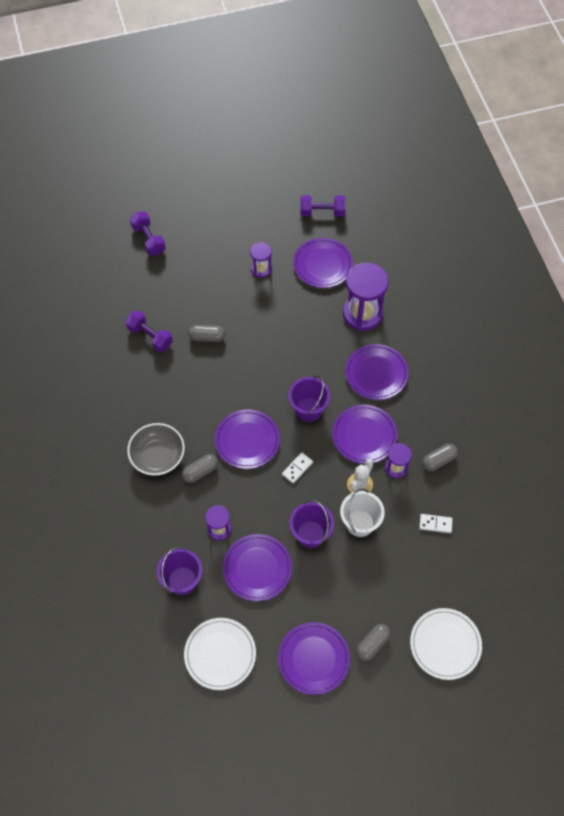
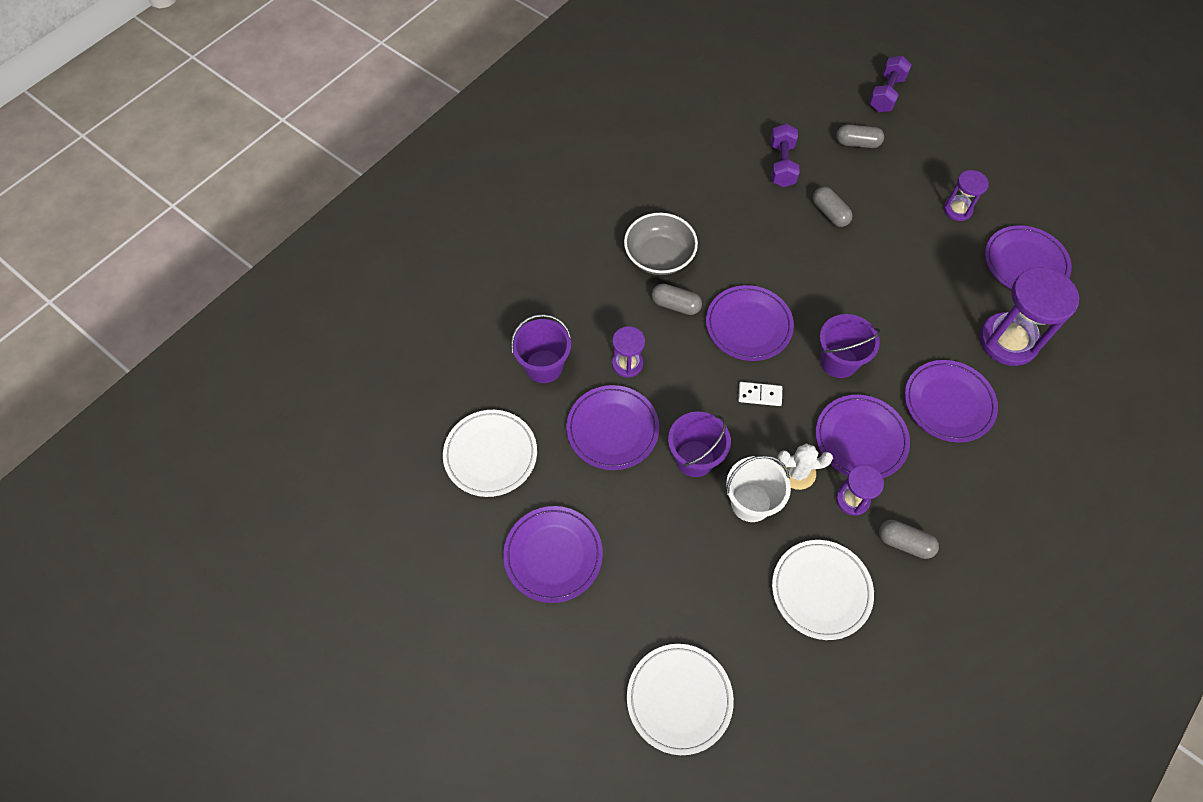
camera: 55 degrees right, 0 degrees up
(322, 212) = (1088, 221): purple dumbbell -> none
(372, 644) = (617, 610): grey capsule -> grey capsule (857, 143)
(435, 524) = (821, 590): white domino -> white plate

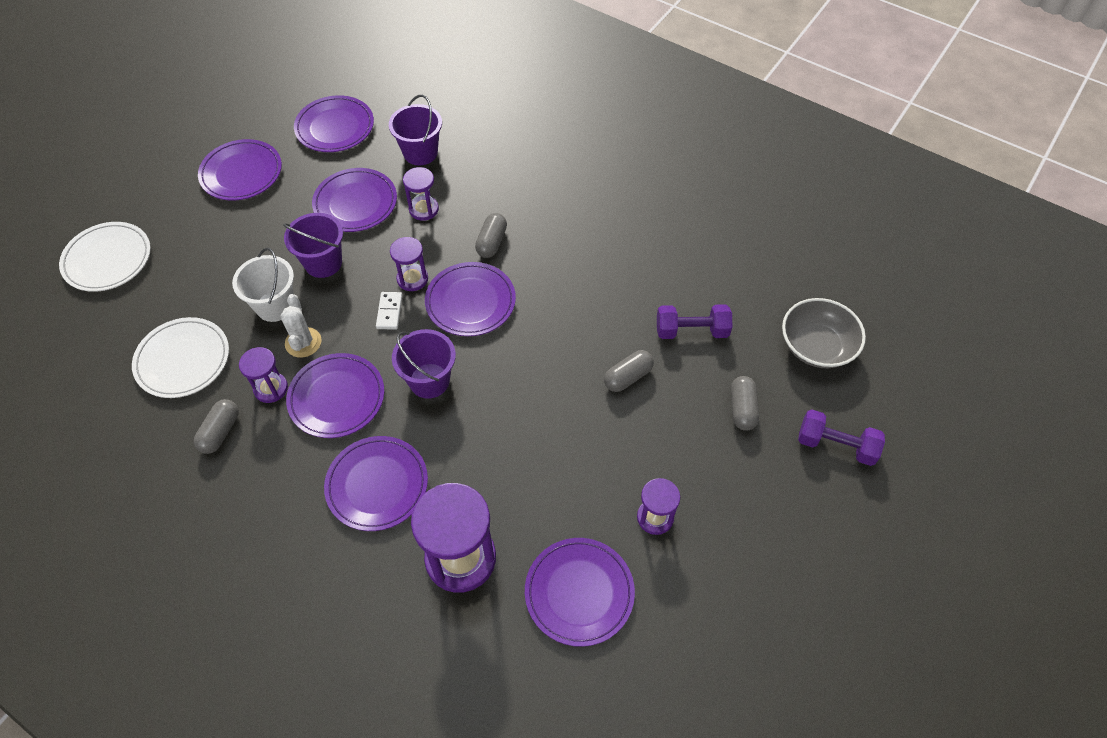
camera: 85 degrees right, 5 degrees down
(490, 455) = (335, 127): white plate -> purple plate
(659, 256) = (549, 227): grey bowl -> grey bowl (816, 346)
(719, 374) = (412, 279): none -> purple hourglass

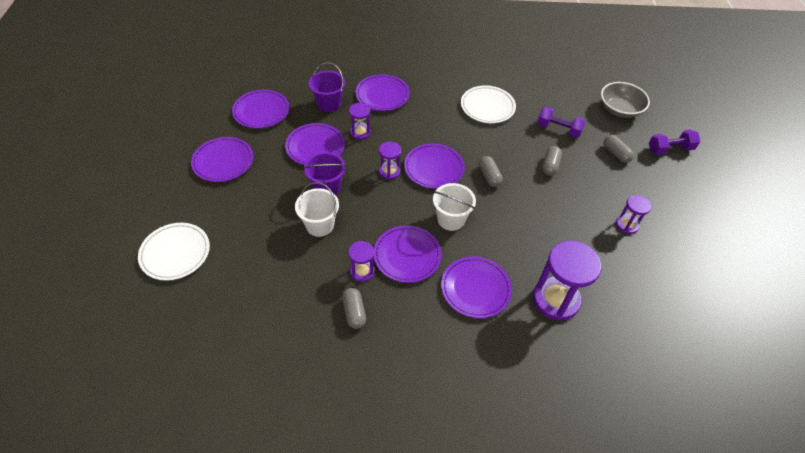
camera: 35 degrees left, 5 degrees down
(183, 360) = (289, 285): white plate -> white plate (487, 107)
(303, 342) = (357, 236): white cactus -> none
(389, 312) = (393, 195): white domino -> none
(429, 381) = (451, 219): purple bucket -> white bucket
(492, 242) = (416, 133): grey capsule -> grey capsule (489, 176)
(579, 592) = (628, 281): purple plate -> purple plate (382, 95)
(691, 331) = (558, 129): purple dumbbell -> purple dumbbell turned 60 degrees clockwise

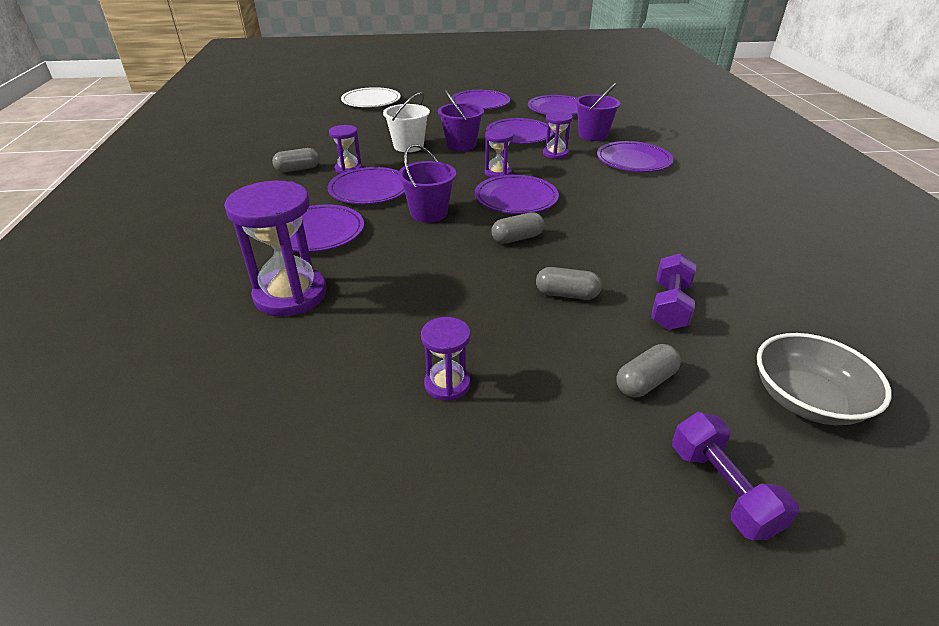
camera: 85 degrees right, 15 degrees down
(451, 219) = (429, 213): white bucket -> purple bucket
(487, 107) = (673, 234): white plate -> none

